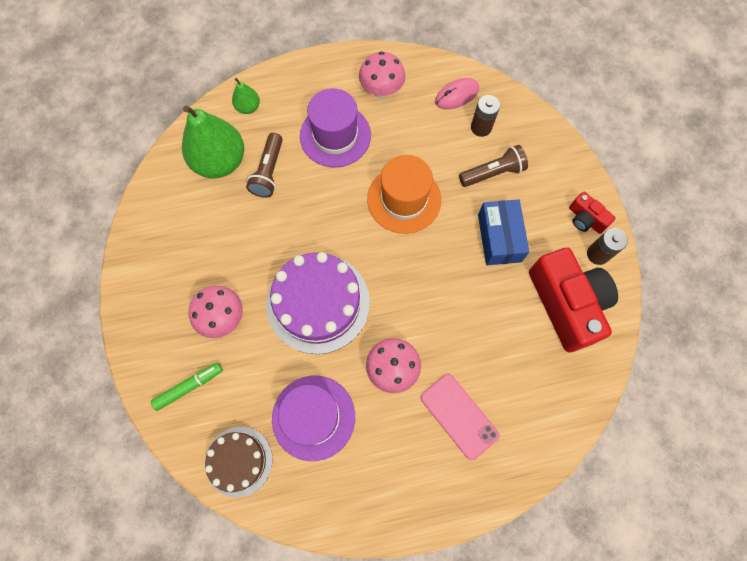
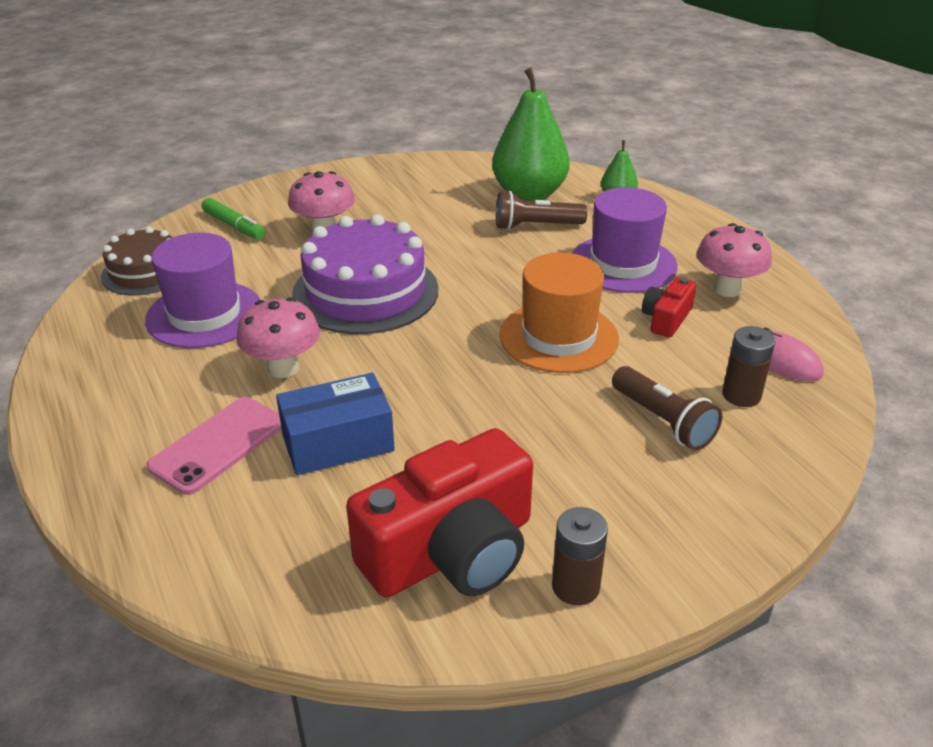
camera: 75 degrees right, 35 degrees down
(499, 238) = (544, 446): blue box -> blue box (338, 443)
(585, 219) = (643, 558): red camera -> red camera (666, 319)

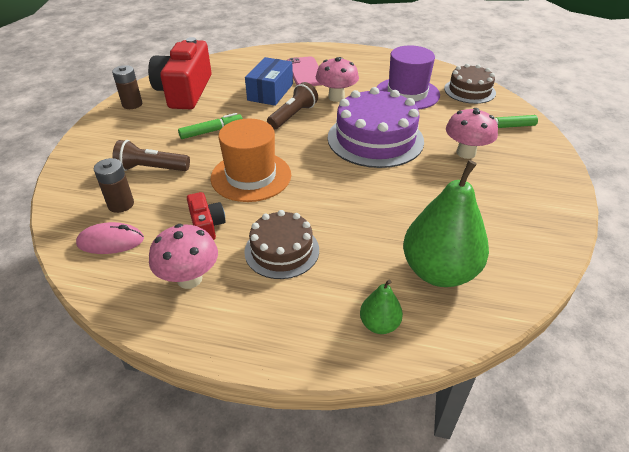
camera: 130 degrees right, 5 degrees up
(520, 428) = (211, 131): none -> green marker
(535, 226) = (380, 242): brown flashlight -> brown flashlight (293, 116)
(623, 264) = (282, 250): purple hat -> brown cake

